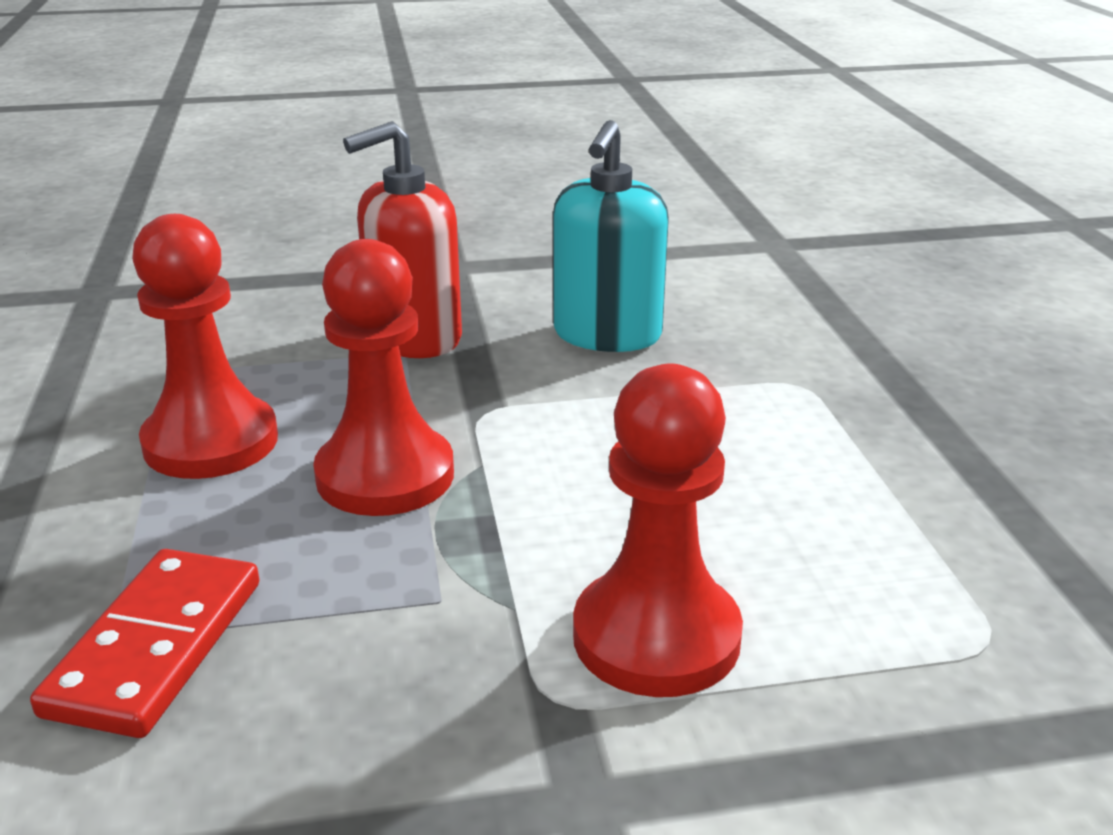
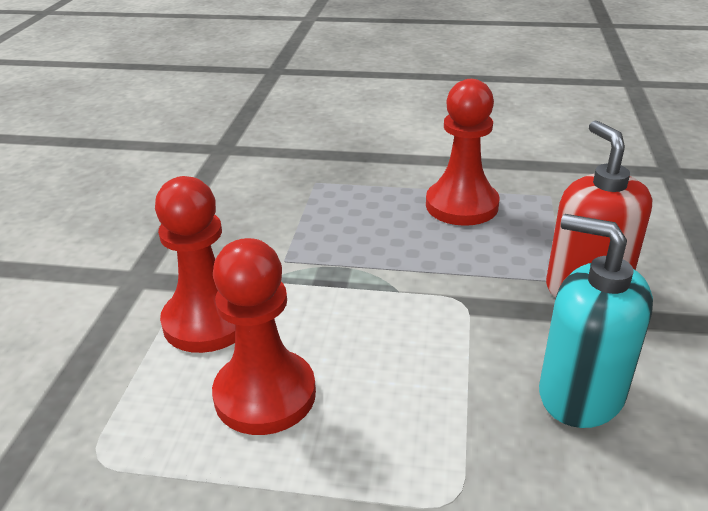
camera: 110 degrees right, 5 degrees up
(156, 647) = (302, 191): red domino -> none
(385, 475) = (402, 256): red pawn -> red pawn (265, 394)

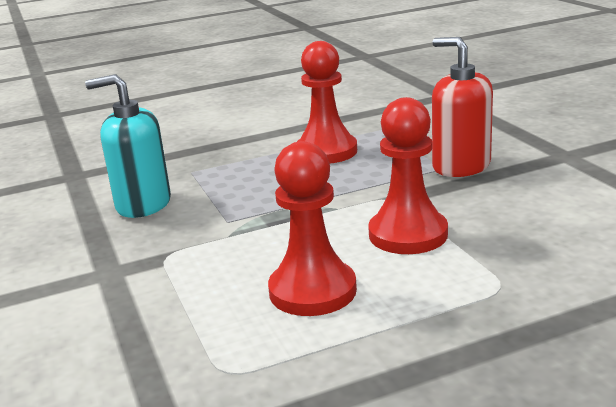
camera: 30 degrees left, 10 degrees down
(208, 321) = (212, 272): red pawn -> red pawn (408, 234)
(580, 393) = (515, 214): turquoise soap dispenser -> turquoise soap dispenser (143, 204)

